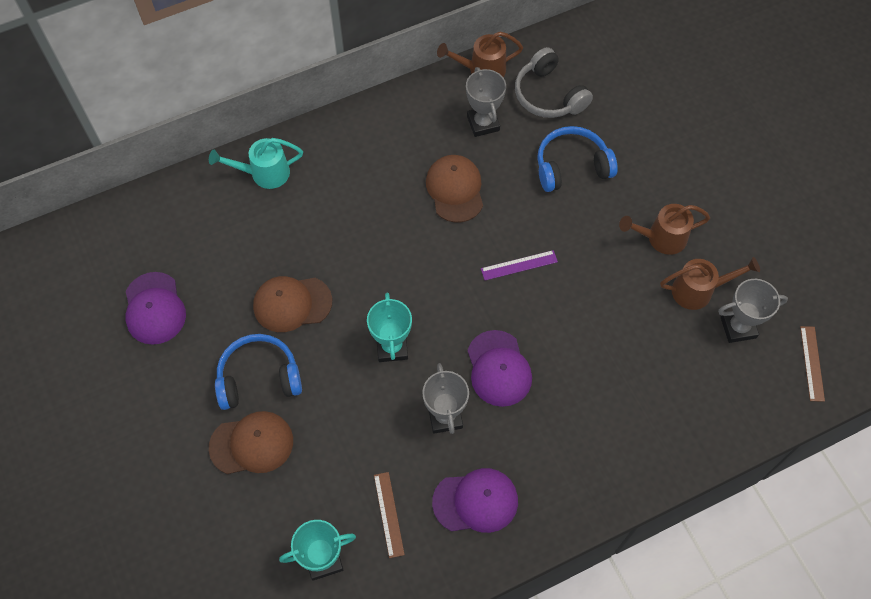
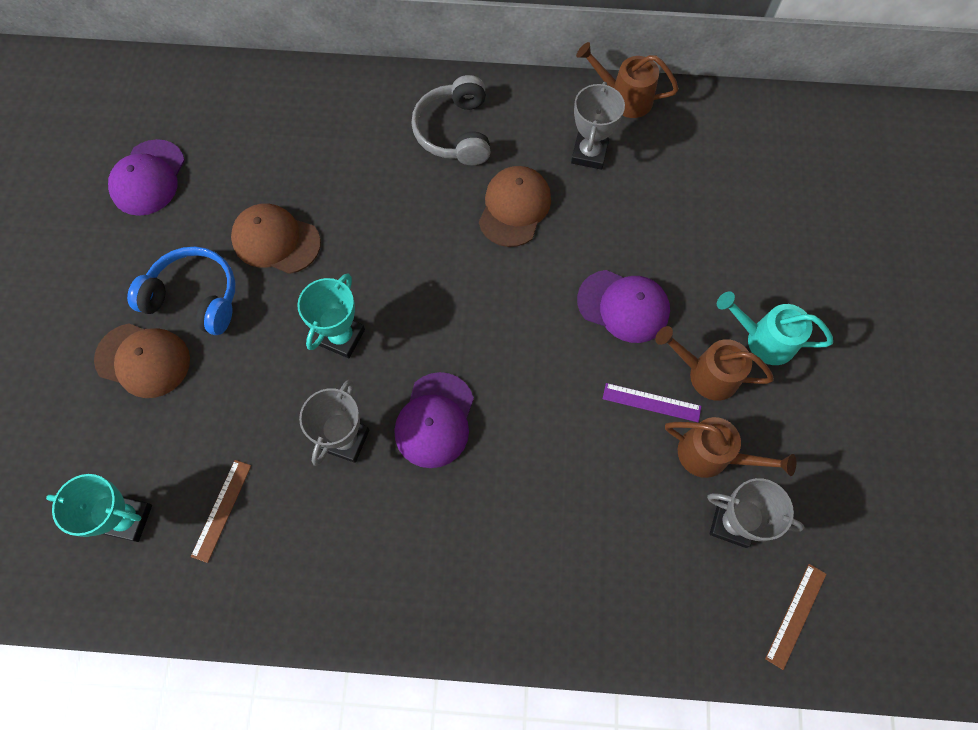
camera: 30 degrees right, 5 degrees up
(264, 173) = (337, 98): turquoise watering can -> turquoise watering can (763, 339)
(476, 501) = (316, 549): purple cap -> purple cap (623, 306)
(519, 265) = (529, 321): purple ruler -> purple ruler (651, 402)
(548, 95) = (679, 157): grey headphones -> grey headphones (455, 132)
(571, 166) = (655, 245): blue headphones -> none

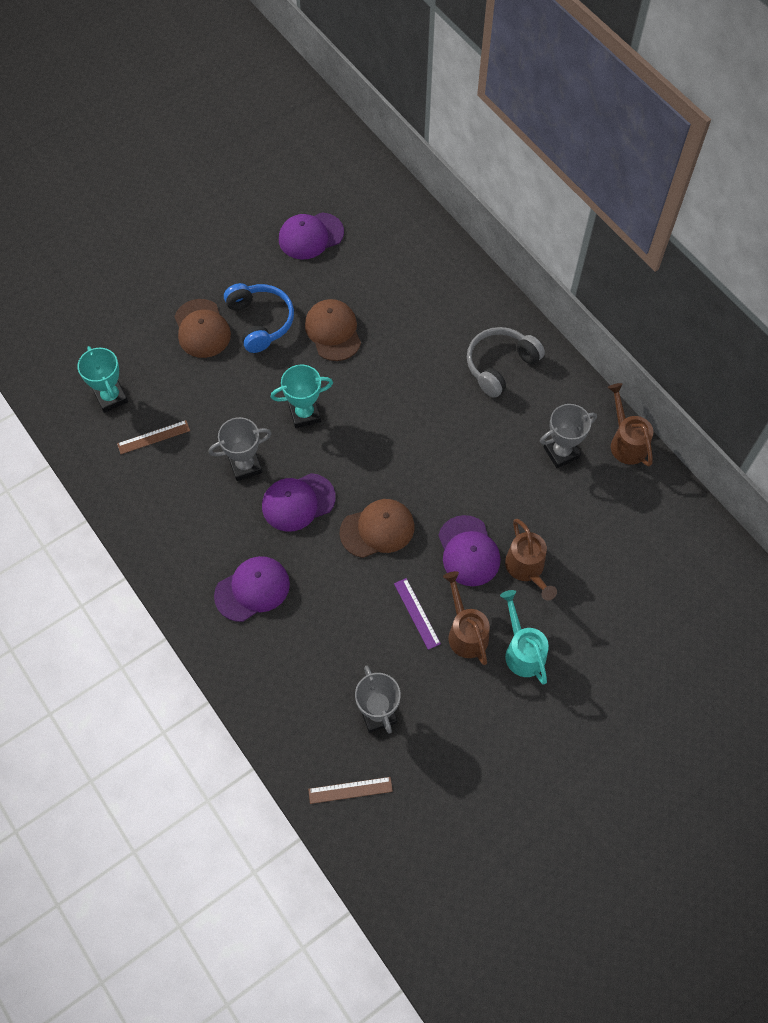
camera: 50 degrees right, 5 degrees down
(494, 543) = (252, 589): none -> purple cap
(514, 207) = (478, 439): brown cap -> brown cap (377, 529)
(712, 456) = (412, 673): brown watering can -> brown watering can (527, 569)

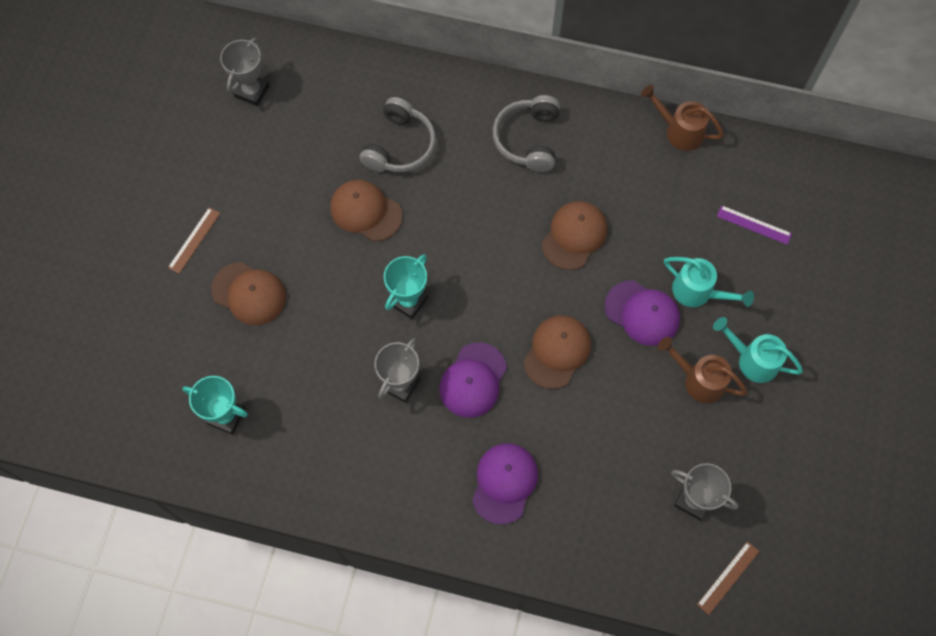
camera: 40 degrees left, 5 degrees up
(153, 437) = (298, 421): brown ruler -> brown ruler (194, 240)
(260, 321) = (295, 249): blue headphones -> none
(310, 236) = (267, 140): purple cap -> none
(400, 304) = (400, 146): none -> grey headphones
(416, 613) = (649, 395): purple ruler -> purple ruler (754, 225)
(469, 458) = (574, 236): none -> brown cap
(527, 569) = (698, 292): brown watering can -> turquoise watering can
(561, 452) = (639, 177): grey trophy -> grey trophy (252, 91)

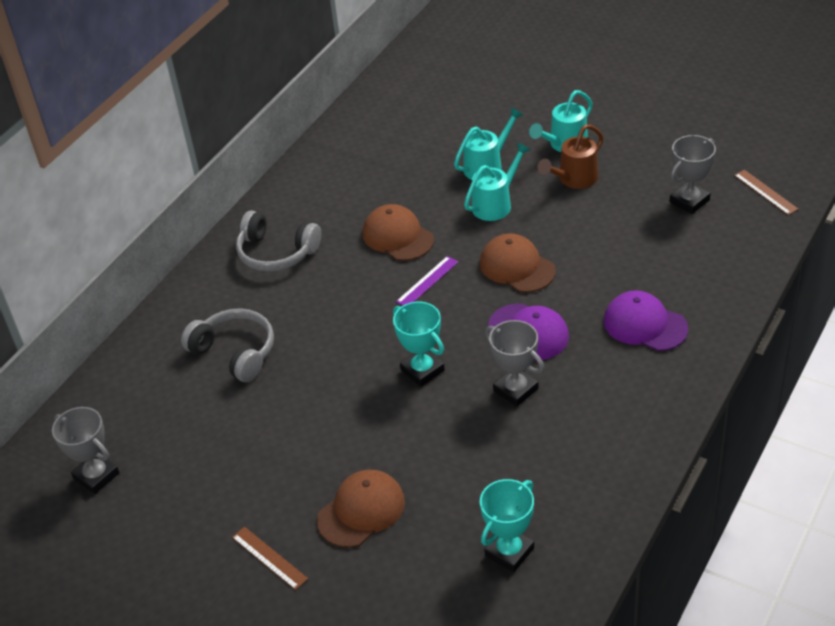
camera: 70 degrees left, 25 degrees down
(365, 211) = (301, 392): brown cap -> none
(642, 313) = (496, 204): purple cap -> turquoise watering can
(679, 131) = (318, 151): brown watering can -> none
(754, 225) = (434, 122): purple ruler -> purple ruler (427, 282)

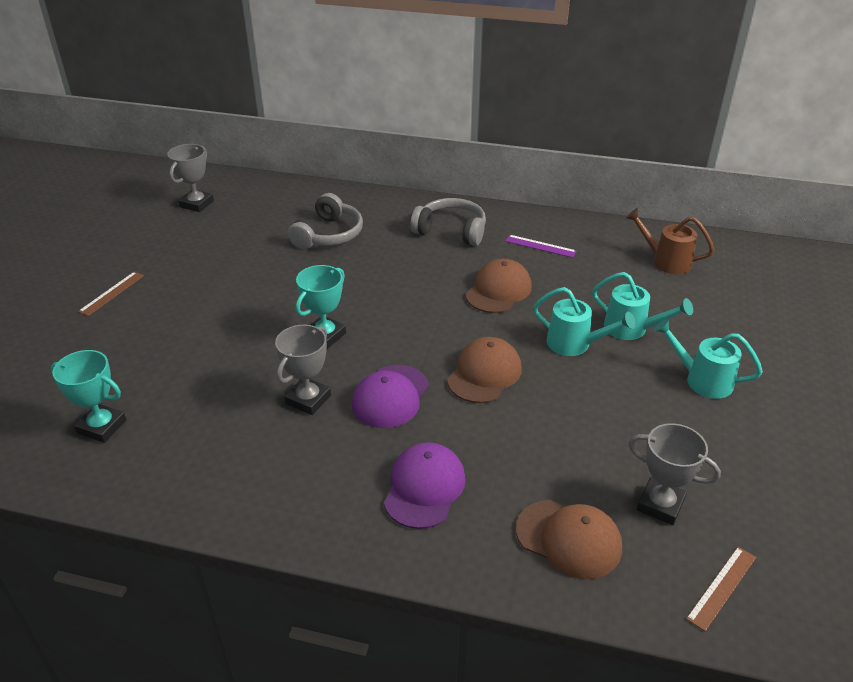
camera: 70 degrees right, 5 degrees down
(276, 253) = (451, 231): grey headphones -> grey headphones turned 105 degrees clockwise
(361, 511) = (157, 330): brown cap -> brown cap (569, 539)
(427, 282) = (443, 319): purple ruler -> purple ruler (540, 246)
(574, 179) = (645, 396): brown watering can -> brown watering can (666, 261)

